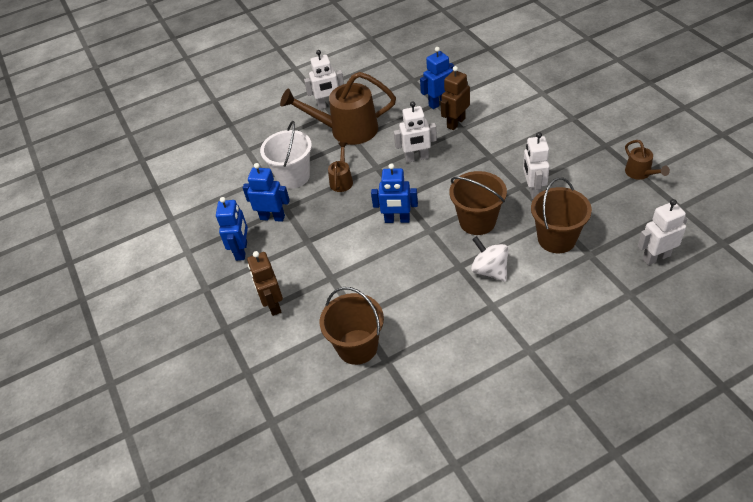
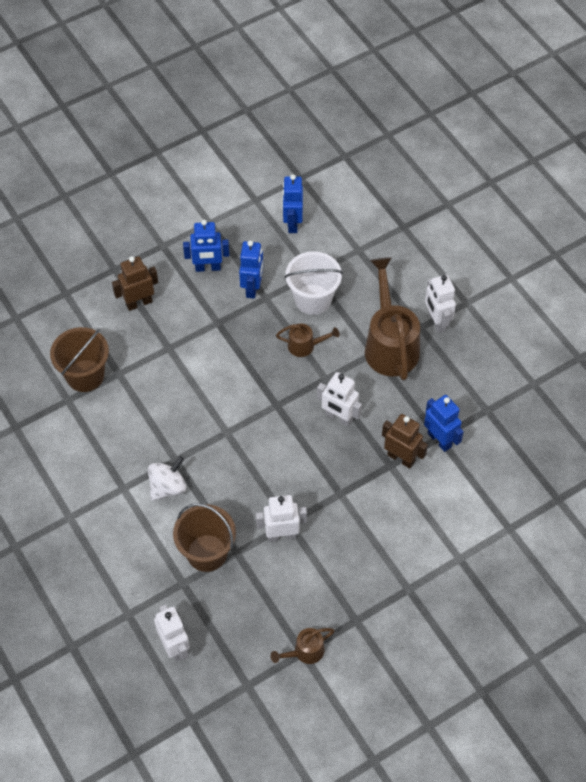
camera: 80 degrees right, 10 degrees up
(397, 220) = (243, 401): blue robot -> blue robot (292, 223)
(416, 158) = (338, 418): white robot -> white robot turned 45 degrees counterclockwise
(477, 221) = (236, 477): brown bucket -> none

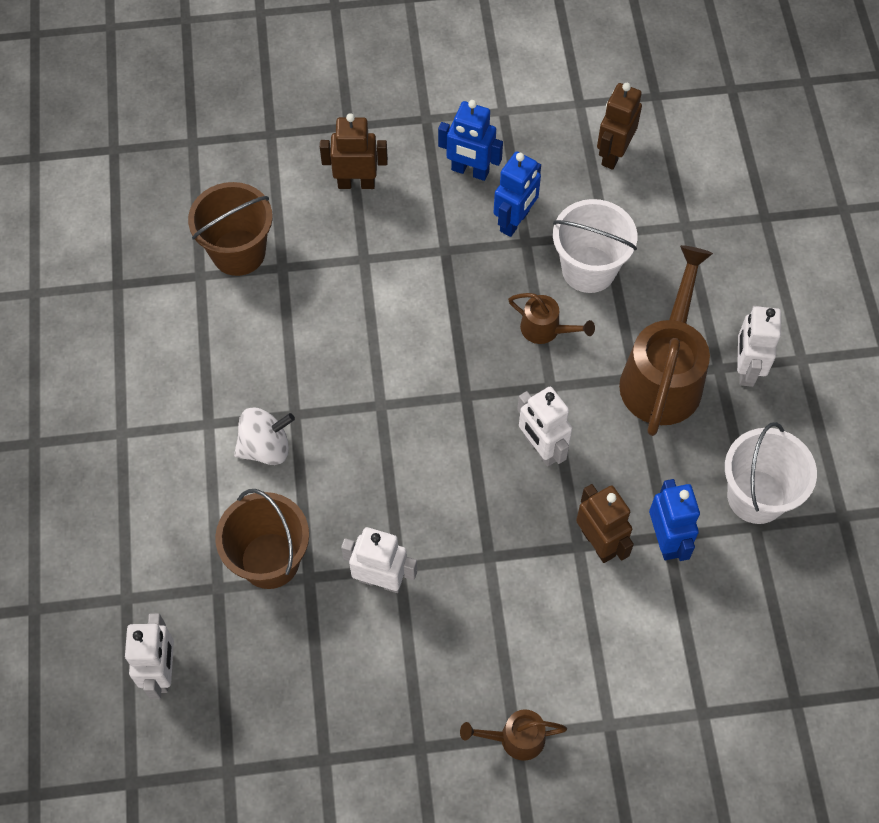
camera: 25 degrees right, 5 degrees up
(292, 223) = (613, 154): blue robot -> brown robot
(304, 652) = (327, 760): brown watering can -> brown watering can (515, 738)
(479, 393) = (756, 496): none -> white bucket

